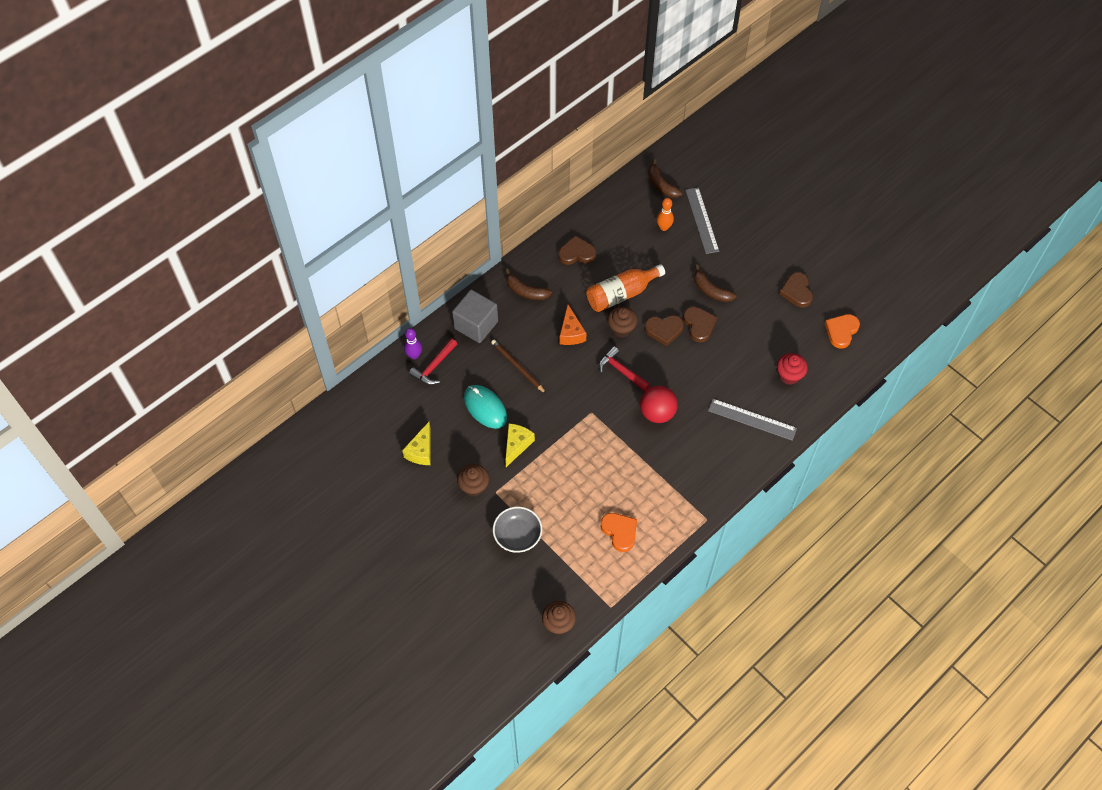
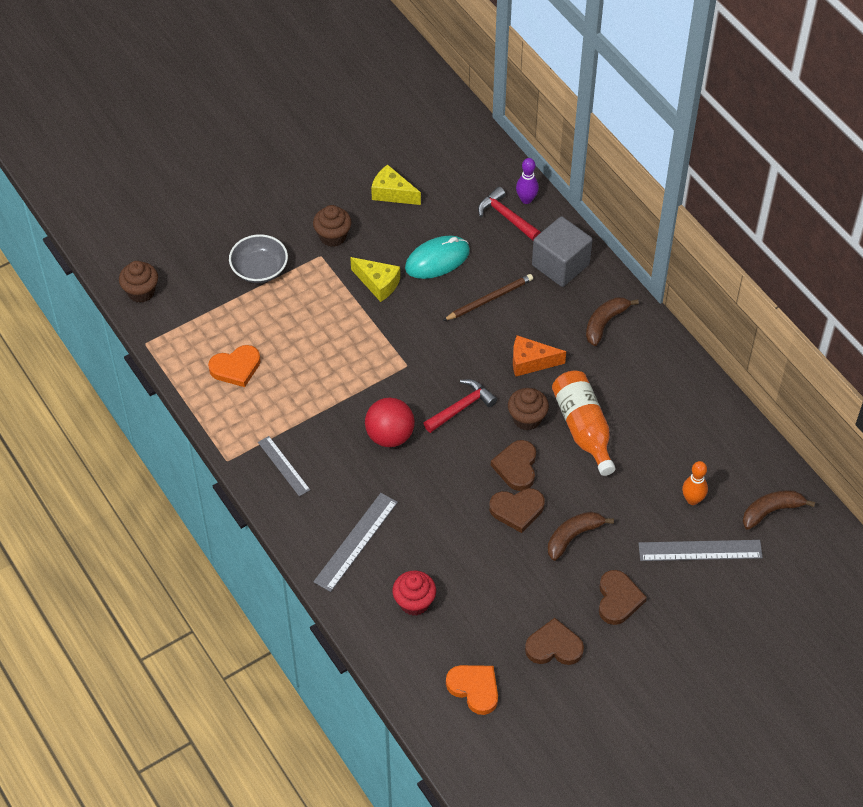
camera: 100 degrees right, 5 degrees down
(576, 253) = (659, 388): brown heart -> brown heart (618, 599)
(701, 479) = (283, 466): none -> grey ruler

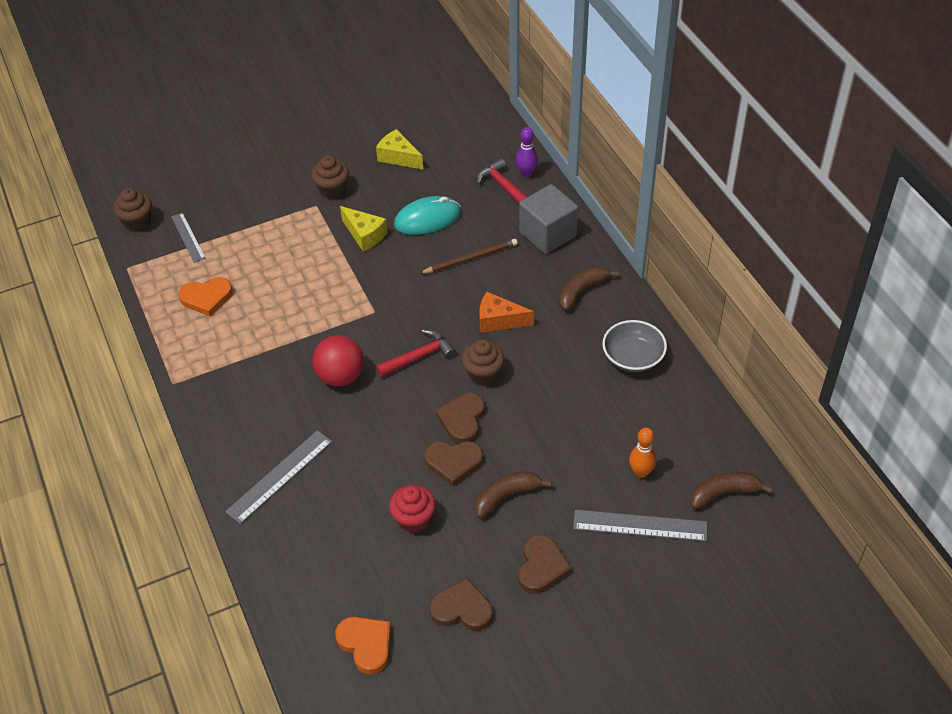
camera: 10 degrees right, 5 degrees down
(259, 269) = (254, 212): grey bowl -> grey bowl (633, 357)
(283, 466) = (227, 394): grey ruler -> grey ruler (188, 237)
(414, 602) = (324, 545): red cupcake -> red cupcake (414, 519)
(583, 428) = (539, 389): orange bottle -> none

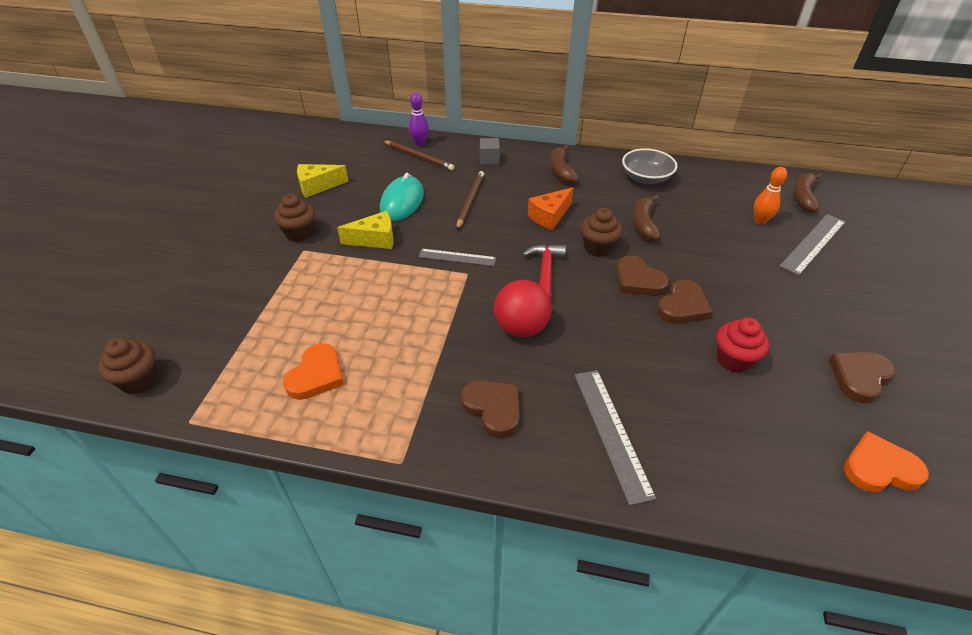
camera: 55 degrees left, 5 degrees down
(188, 237) = (218, 350): grey ruler -> grey ruler (457, 257)
(503, 186) = (418, 157): red hammer -> brown pencil
(506, 496) = (741, 294): brown banana -> brown banana (644, 223)
(541, 567) = (831, 309): brown heart -> brown heart (493, 409)
(548, 234) = (489, 160): grey cube -> grey cube, size x0.52

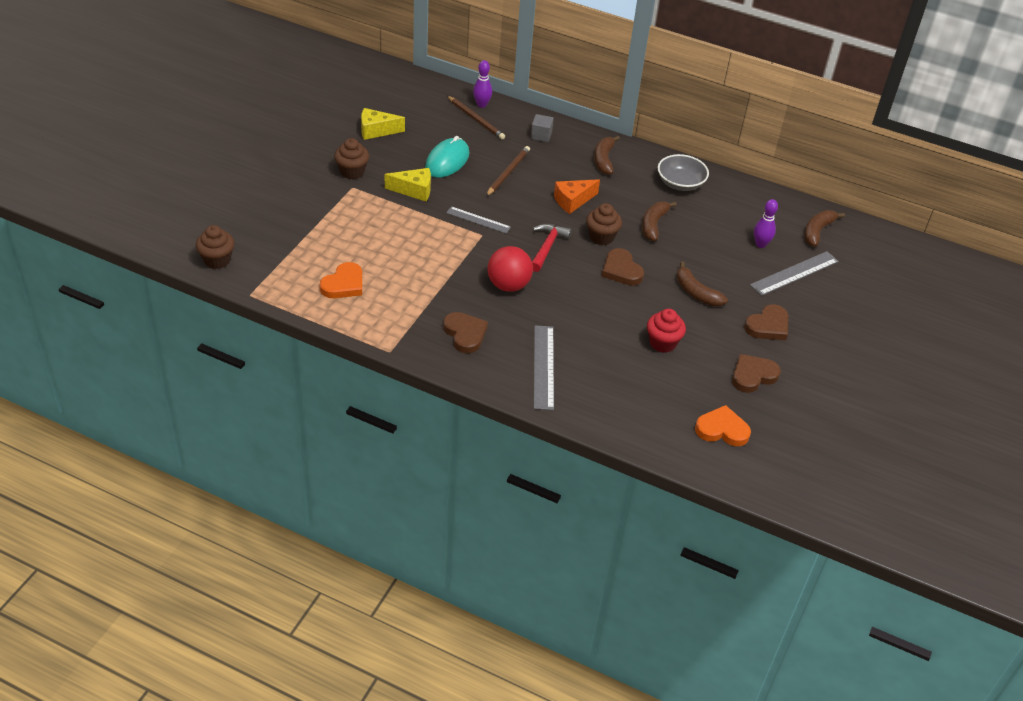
camera: 10 degrees right, 0 degrees up
(682, 306) = (646, 297): brown heart -> brown heart (768, 326)
(731, 288) = (696, 293): none -> brown banana
(760, 221) = (760, 244): orange bowling pin -> purple bowling pin

